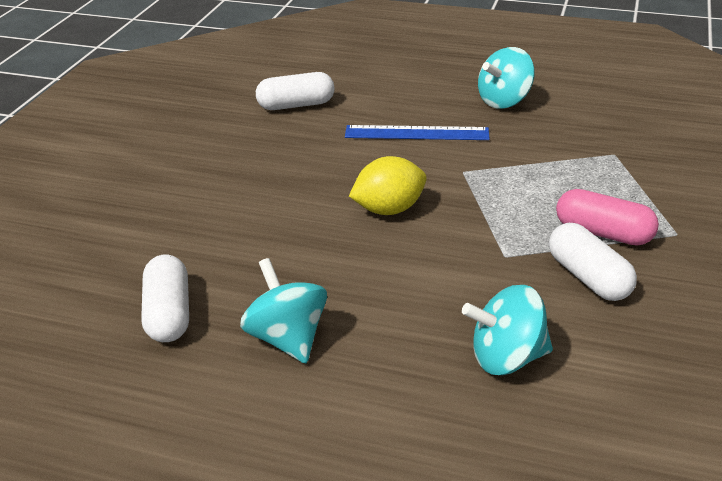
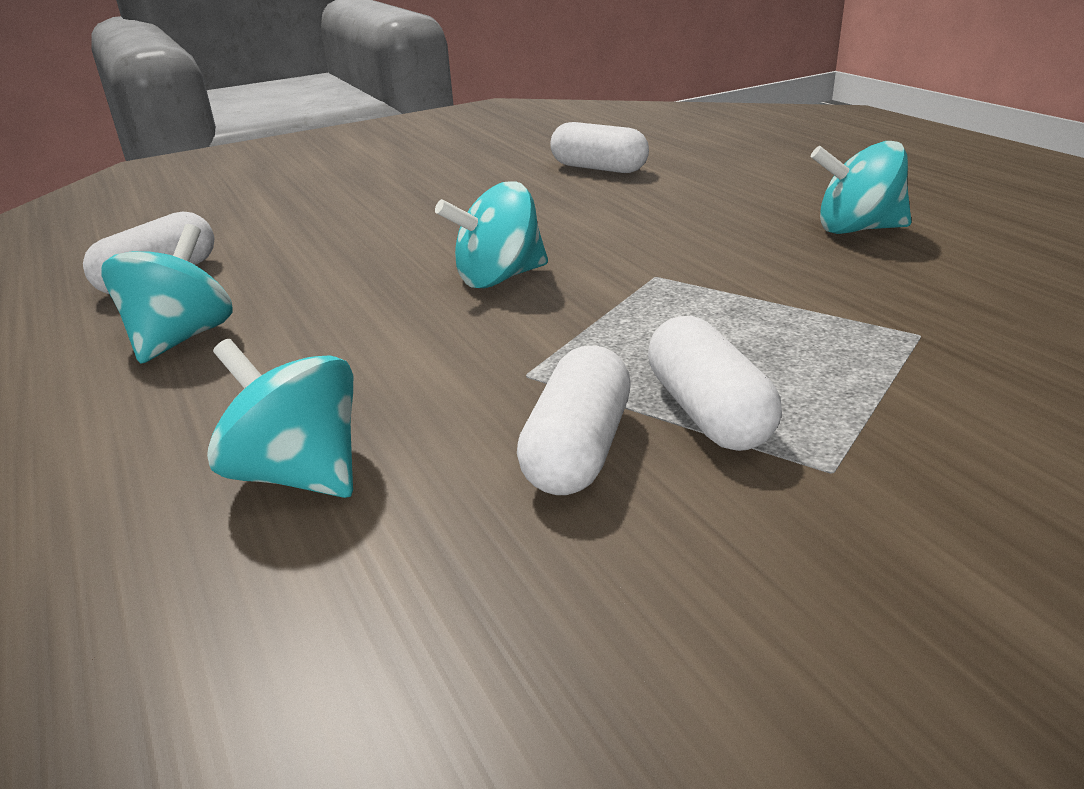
camera: 45 degrees right, 5 degrees down
(389, 209) = (499, 278): yellow lemon -> turquoise spinning top
(416, 133) = (676, 225): blue ruler -> none
(603, 233) = (708, 412): pink capsule -> white capsule

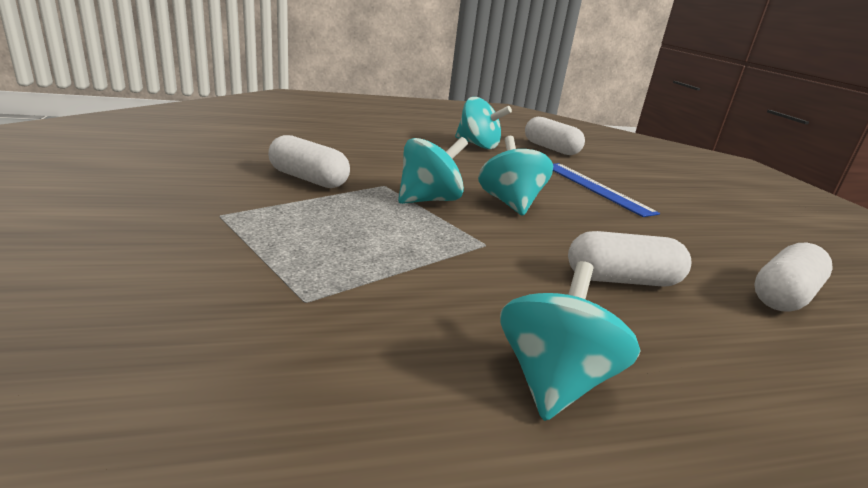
camera: 100 degrees right, 5 degrees down
(298, 474) = (349, 145): turquoise spinning top -> turquoise spinning top (429, 200)
(369, 237) = (596, 188): none -> blue ruler
(708, 412) = (302, 207): white capsule -> white capsule (622, 280)

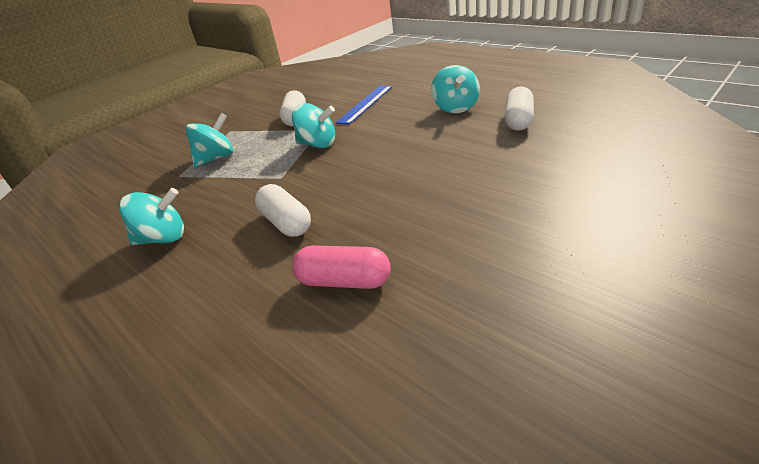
camera: 65 degrees right, 10 degrees up
(510, 203) = (354, 159): turquoise spinning top -> turquoise spinning top (216, 158)
(596, 188) = (450, 165): blue ruler -> blue ruler (365, 104)
(783, 295) = (344, 281): white capsule -> pink capsule

